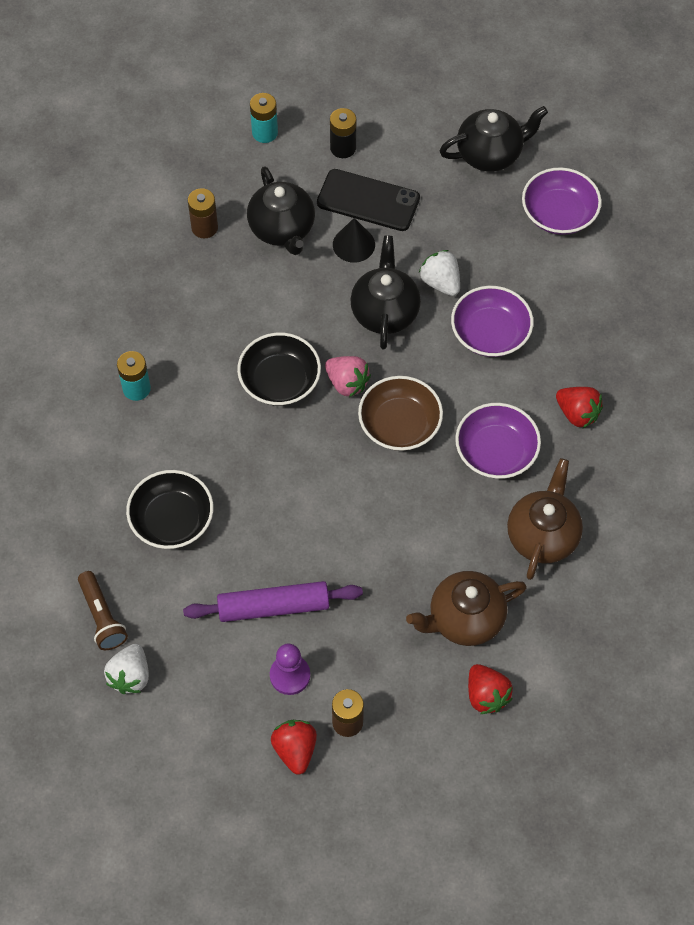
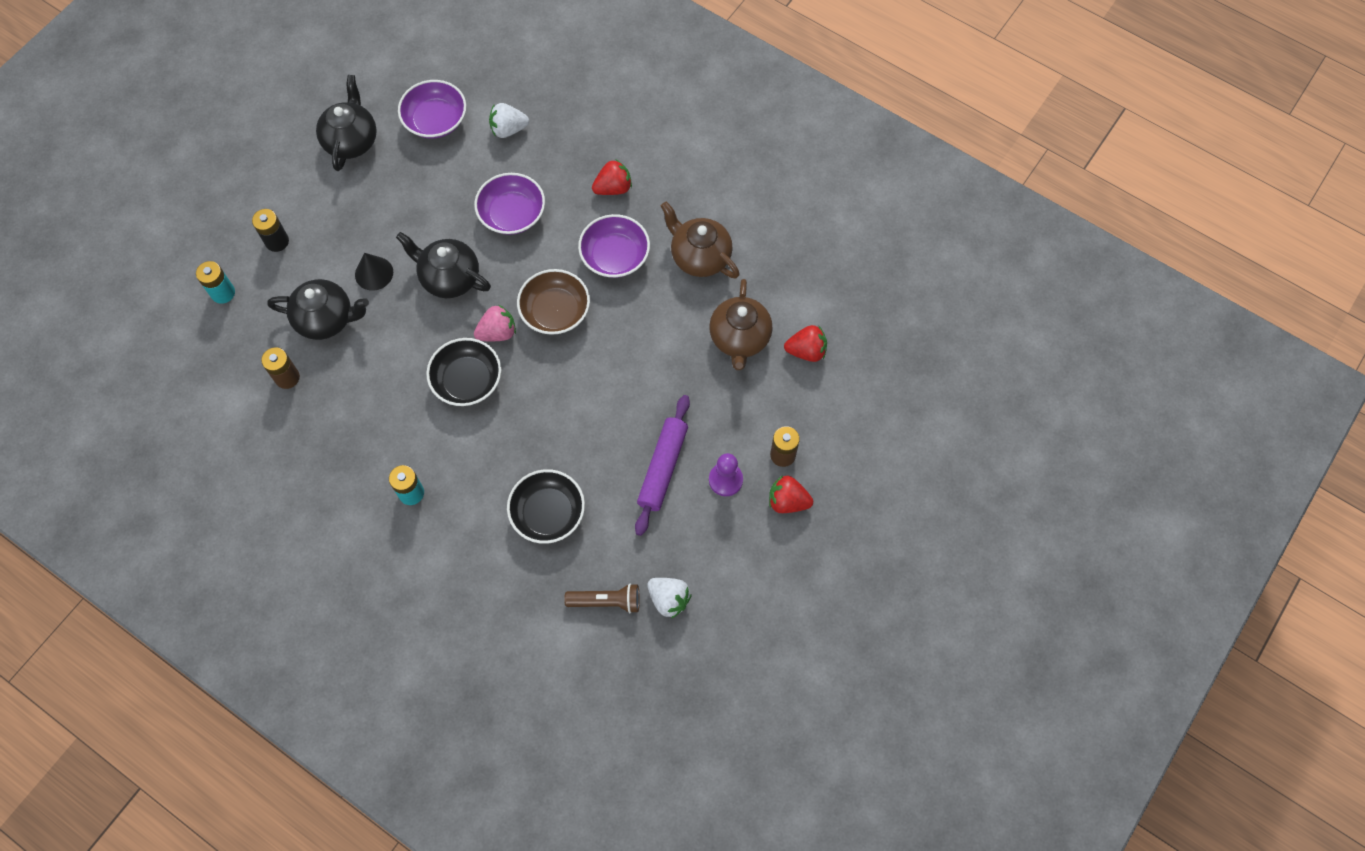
camera: 65 degrees left, 5 degrees up
(368, 201) = (339, 245): black phone -> none
(440, 282) = (447, 227): white strawberry -> white strawberry (508, 129)

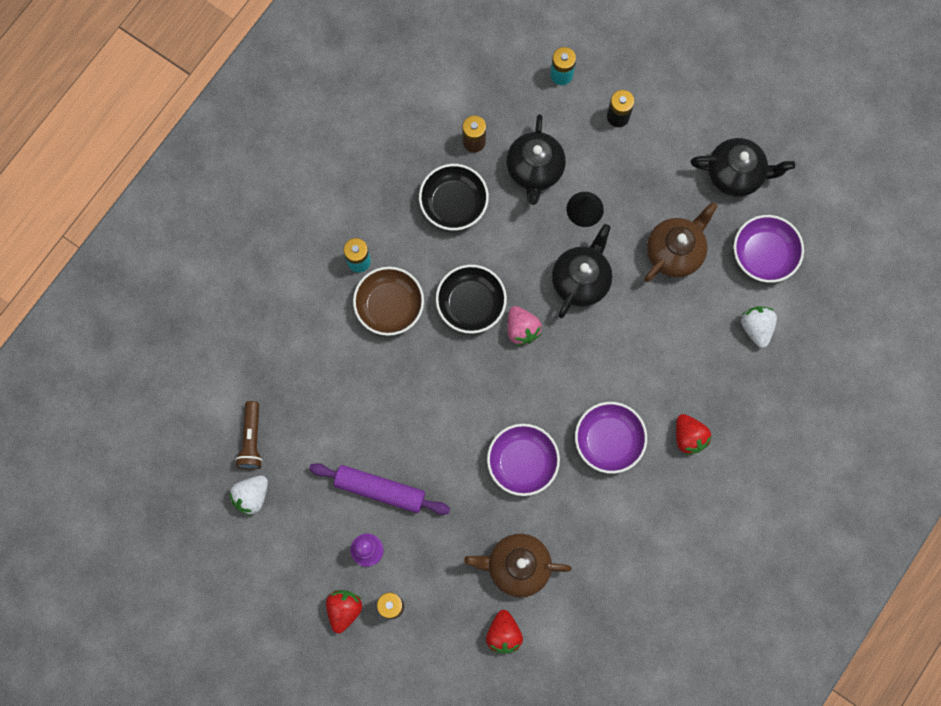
camera: 90 degrees right, 10 degrees up
(512, 214) = (655, 336): purple bowl -> purple bowl (522, 462)
(548, 513) = (337, 384): black bowl -> black bowl (454, 203)
(555, 311) = (545, 383): brown bowl -> brown bowl (389, 306)
(699, 257) = (610, 526): brown teapot -> brown teapot (675, 252)

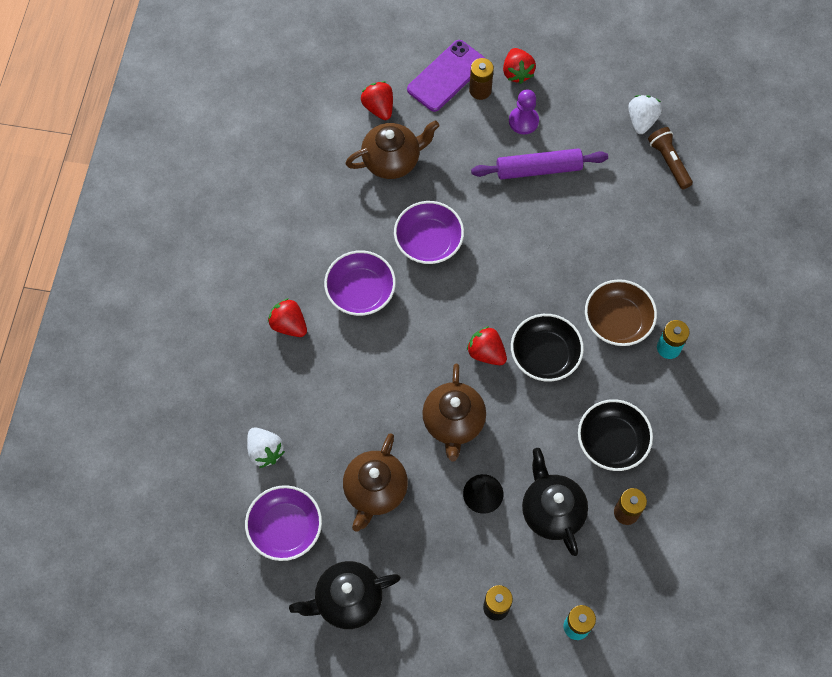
camera: 155 degrees right, 10 degrees down
(417, 639) = (447, 76): none -> purple phone
(522, 329) = (486, 353): pink strawberry -> red strawberry
(581, 280) = (453, 422): black teapot -> brown teapot

